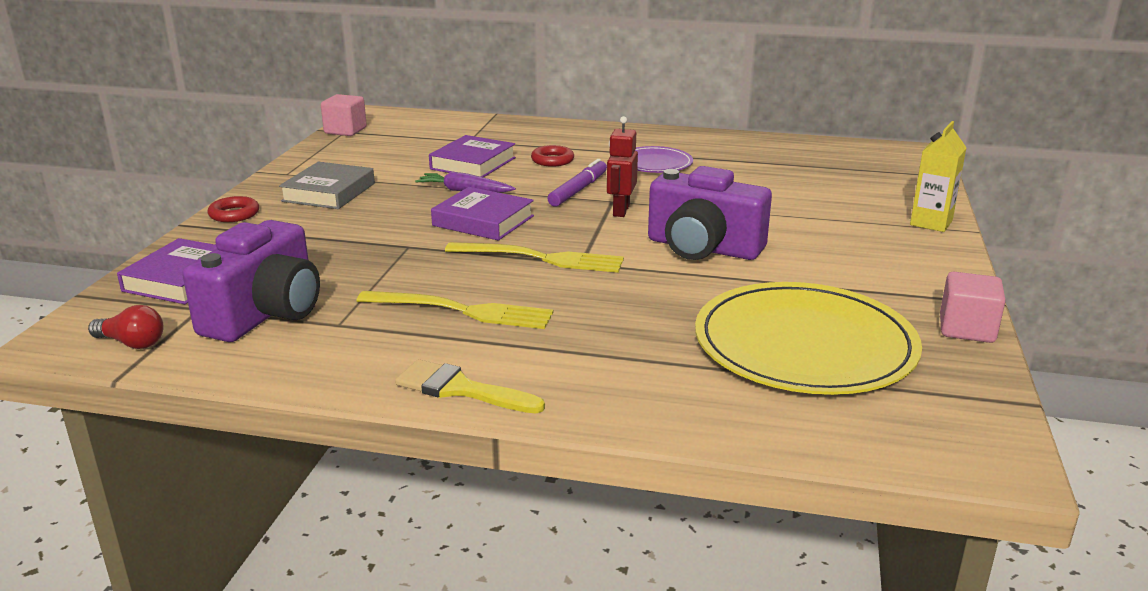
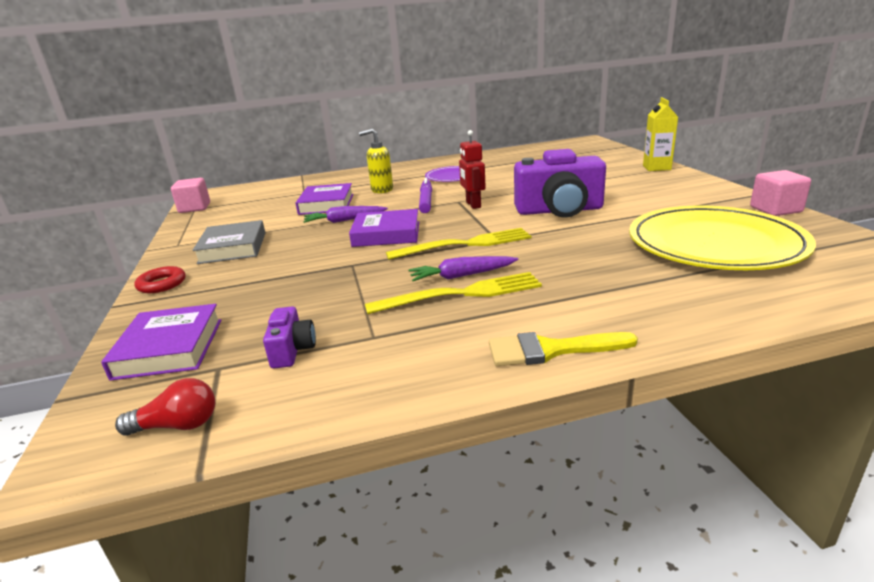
camera: 25 degrees left, 0 degrees up
(265, 313) = (292, 350): purple camera -> purple camera, size x0.47
(488, 292) = (462, 276): none -> purple carrot
(552, 160) = (381, 190): red ring -> yellow soap dispenser

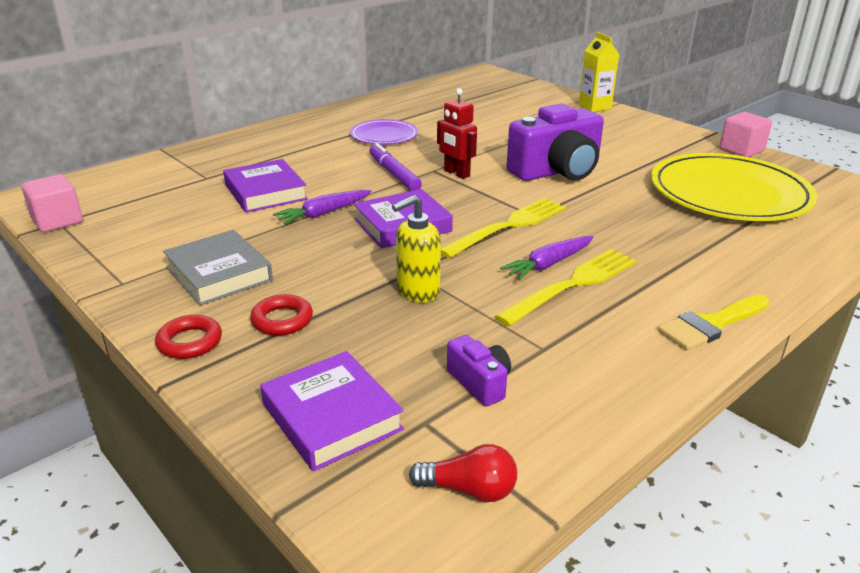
camera: 30 degrees left, 5 degrees up
(178, 425) = (469, 490): red light bulb -> red light bulb turned 45 degrees clockwise
(228, 281) = (282, 320): none -> red ring
(381, 190) = (315, 163): yellow soap dispenser -> yellow soap dispenser (417, 291)

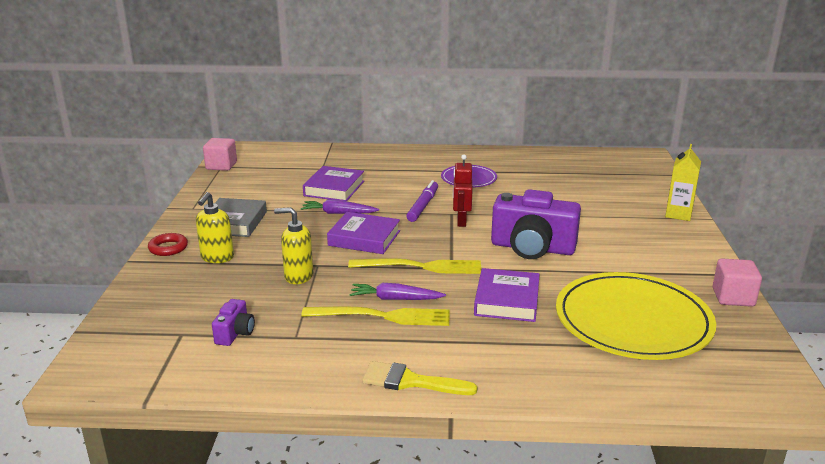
camera: 45 degrees right, 5 degrees down
(282, 320) = (217, 258): red ring -> yellow soap dispenser
(331, 417) = (155, 309): purple book -> purple book (506, 300)
(469, 490) = (142, 369): red light bulb -> none

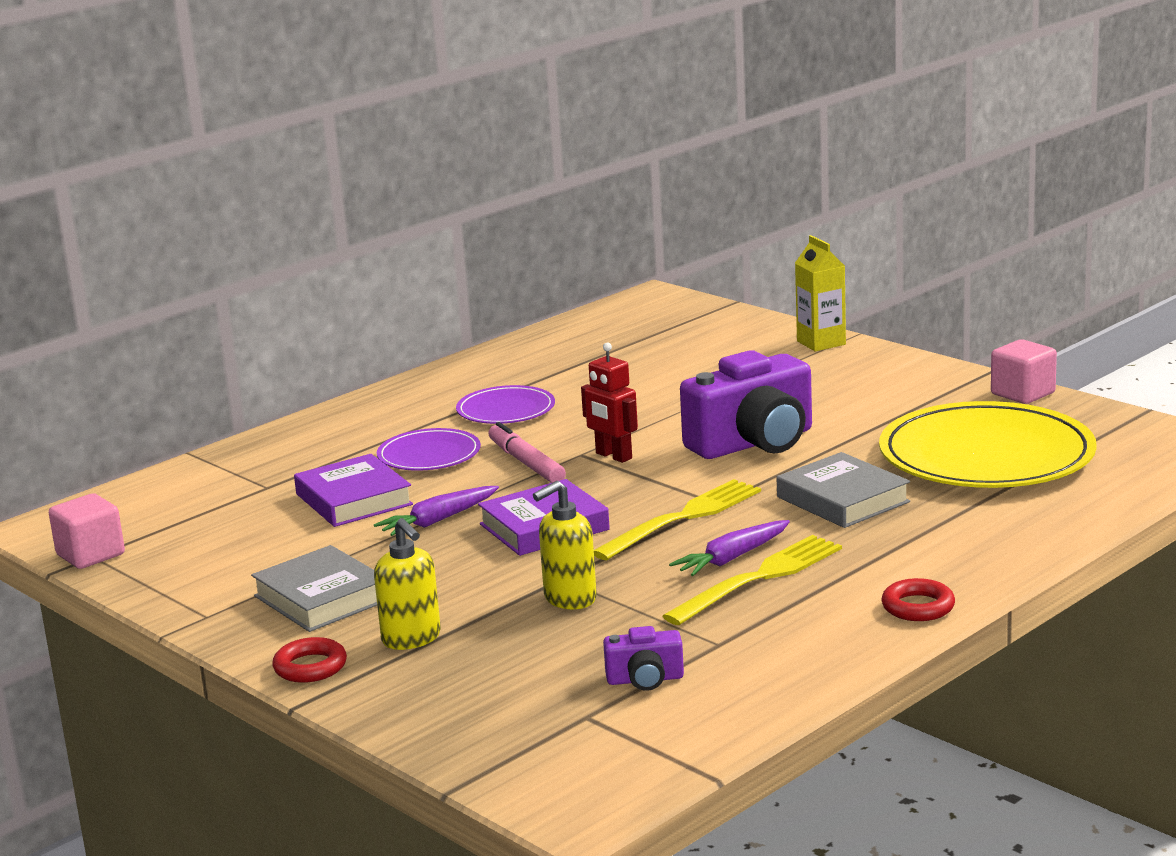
camera: 45 degrees left, 5 degrees down
(235, 333) = (645, 679): purple camera -> purple camera turned 120 degrees clockwise
(399, 184) = (429, 455): none -> purple plate
(410, 381) = (918, 607): yellow brush -> red ring
(423, 206) = (526, 463): purple marker -> pink marker
(506, 300) = (842, 500): purple book -> grey book

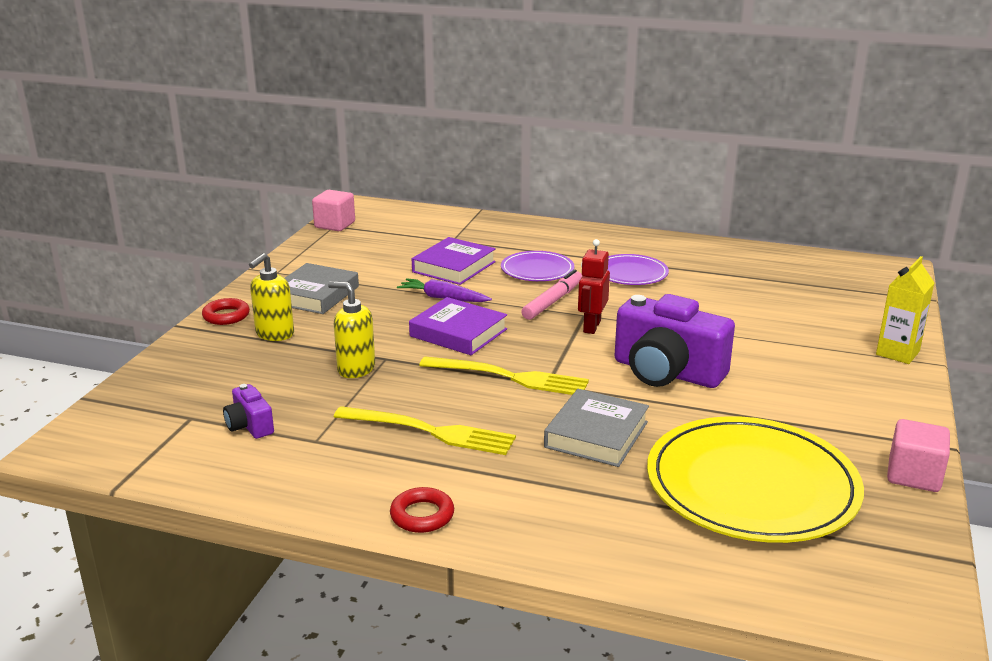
camera: 60 degrees right, 5 degrees up
(732, 558) = (457, 412): purple carrot -> none

